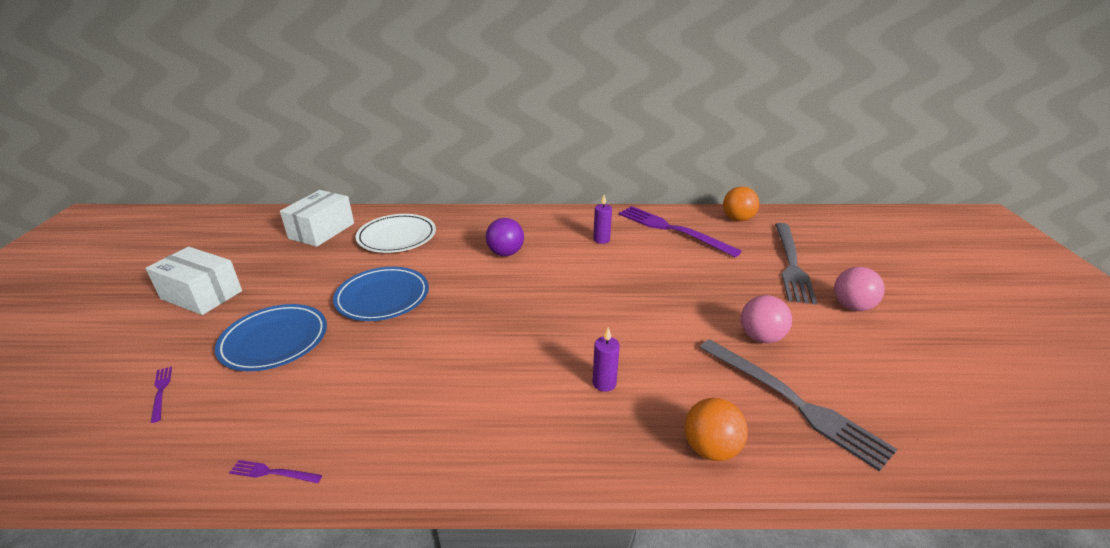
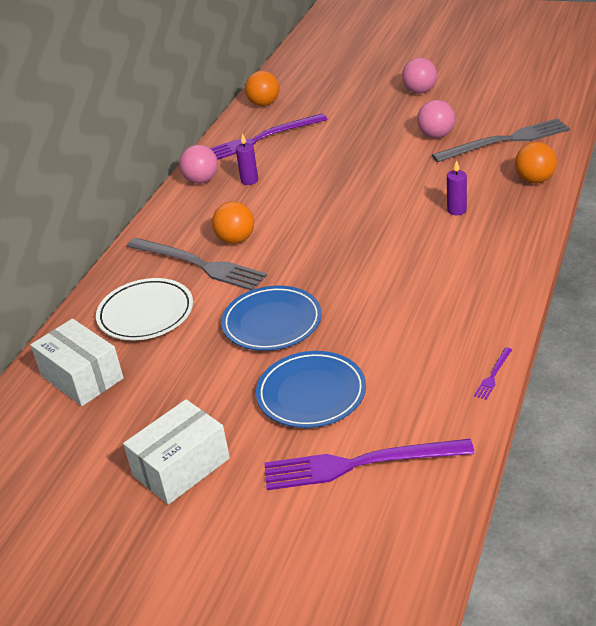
camera: 65 degrees left, 5 degrees up
(161, 391) = (360, 464): purple fork -> purple fork, size x2.48
(505, 253) = (236, 240): purple ball -> orange ball
(590, 218) = (201, 180): none -> pink ball
(791, 264) = (352, 99): grey fork -> grey fork (199, 264)

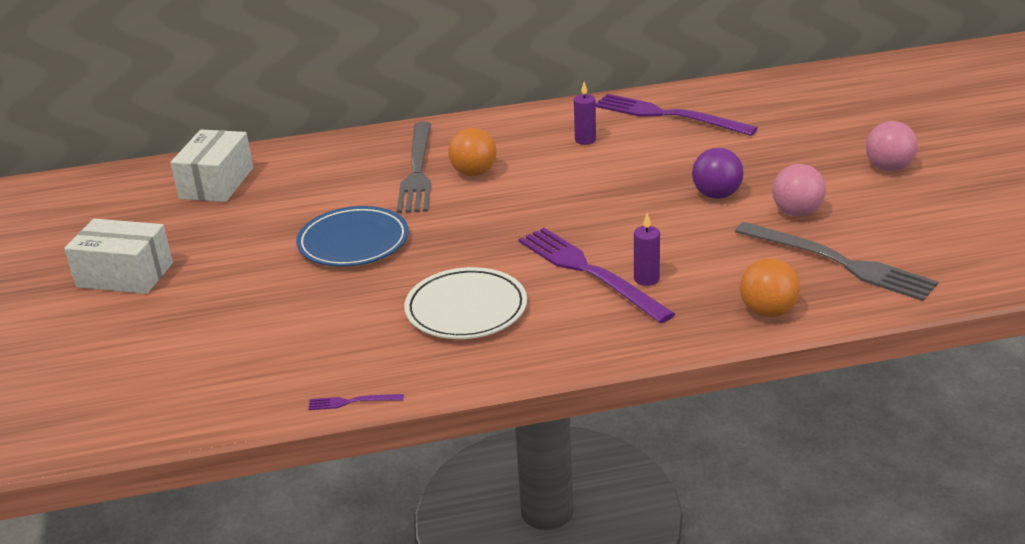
camera: 55 degrees right, 5 degrees down
(146, 313) = (323, 175): white plate -> white plate (466, 309)
(201, 180) = (560, 116): pink ball -> none
(264, 104) = (744, 91): orange ball -> none
(311, 394) = (258, 303): blue plate -> none
(360, 464) = (171, 366): purple fork -> purple fork (589, 272)
(384, 155) = (716, 195): none -> purple ball

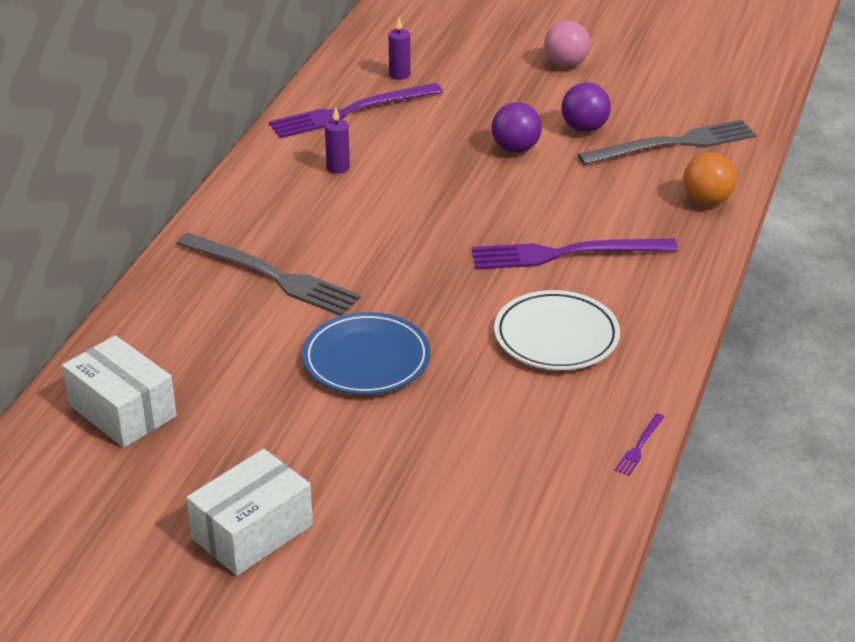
camera: 60 degrees left, 5 degrees up
(474, 173) = (320, 247): orange ball -> none
(646, 279) = (605, 232): purple candle -> purple candle (399, 74)
(797, 212) = (584, 128): pink ball -> purple ball

